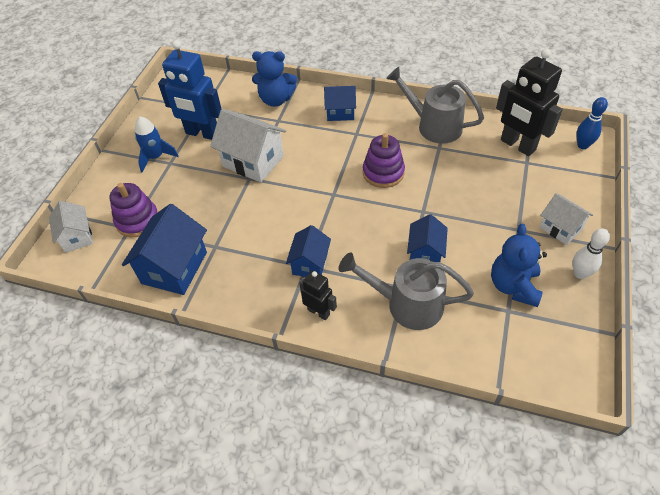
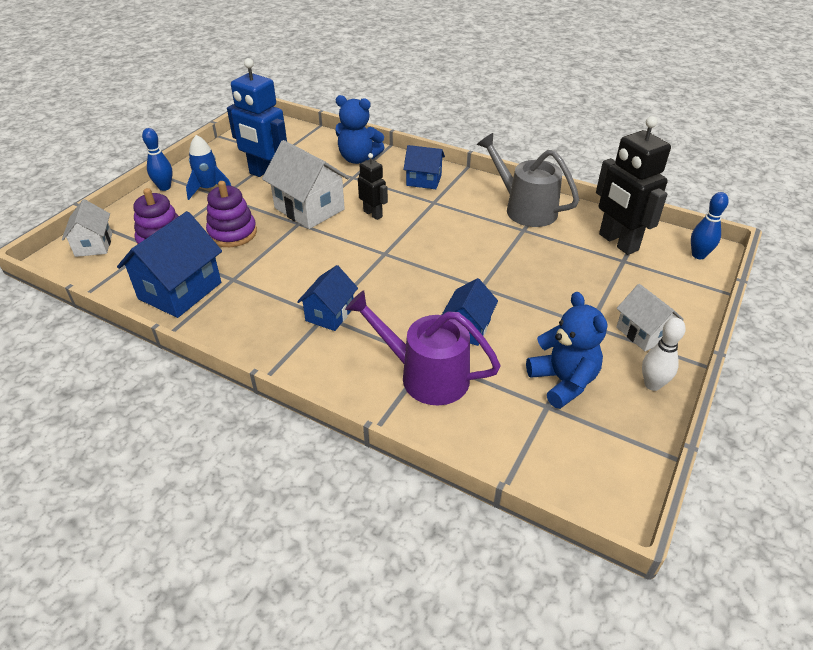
camera: 10 degrees right, 10 degrees down
(114, 163) = (164, 187): none -> blue bowling pin
(319, 312) = (319, 363): black robot -> black robot (373, 214)
(383, 173) = (449, 243): purple stacking toy -> purple stacking toy (232, 233)
(406, 304) = (425, 375): grey watering can -> purple watering can
(513, 286) = (563, 381): blue teddy bear -> blue teddy bear turned 135 degrees clockwise

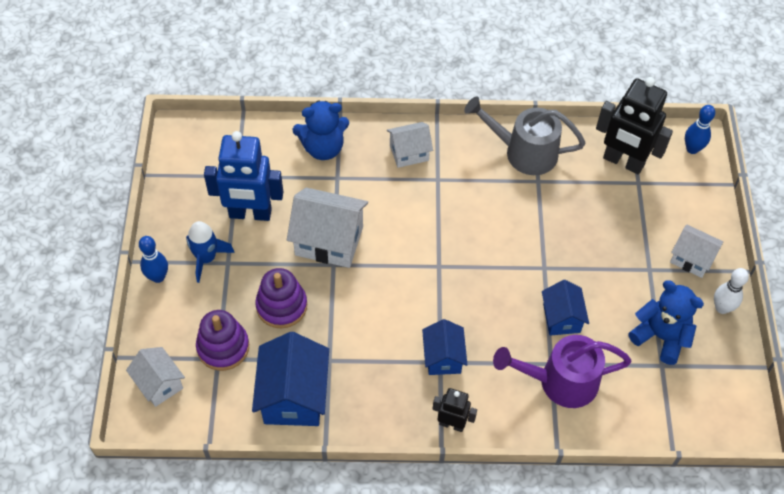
camera: 30 degrees left, 15 degrees up
(373, 214) = (393, 220): black robot -> black robot (452, 424)
(424, 180) = (409, 153): blue house -> white house

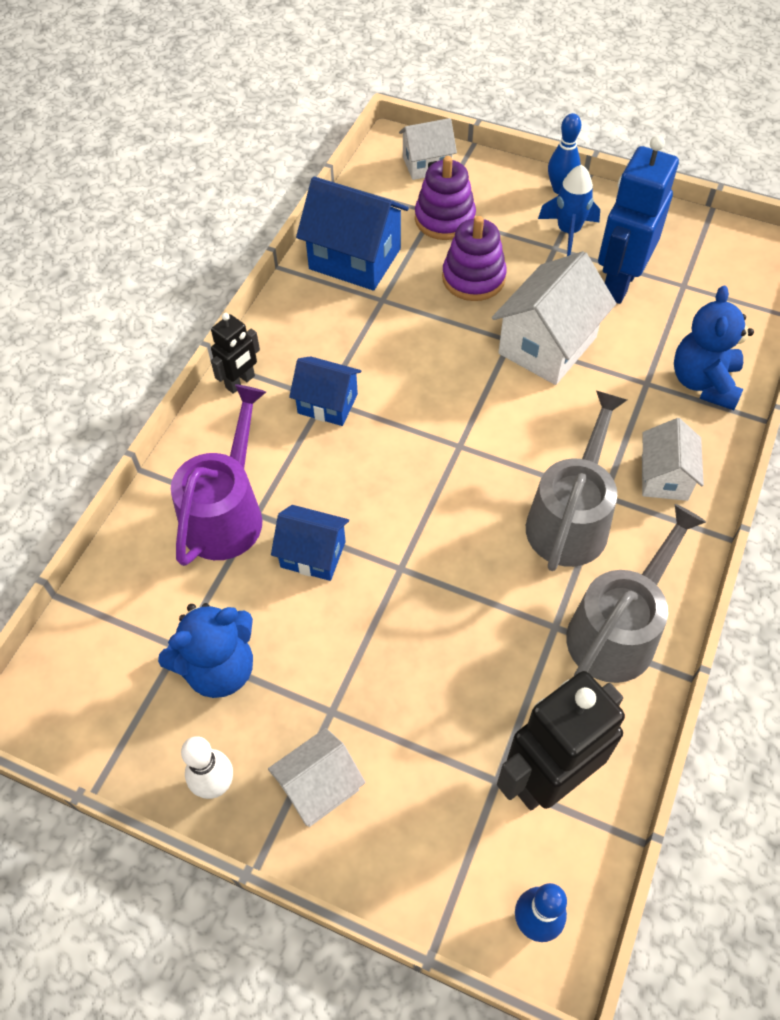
camera: 115 degrees right, 0 degrees up
(463, 192) = (571, 518): none -> grey watering can

